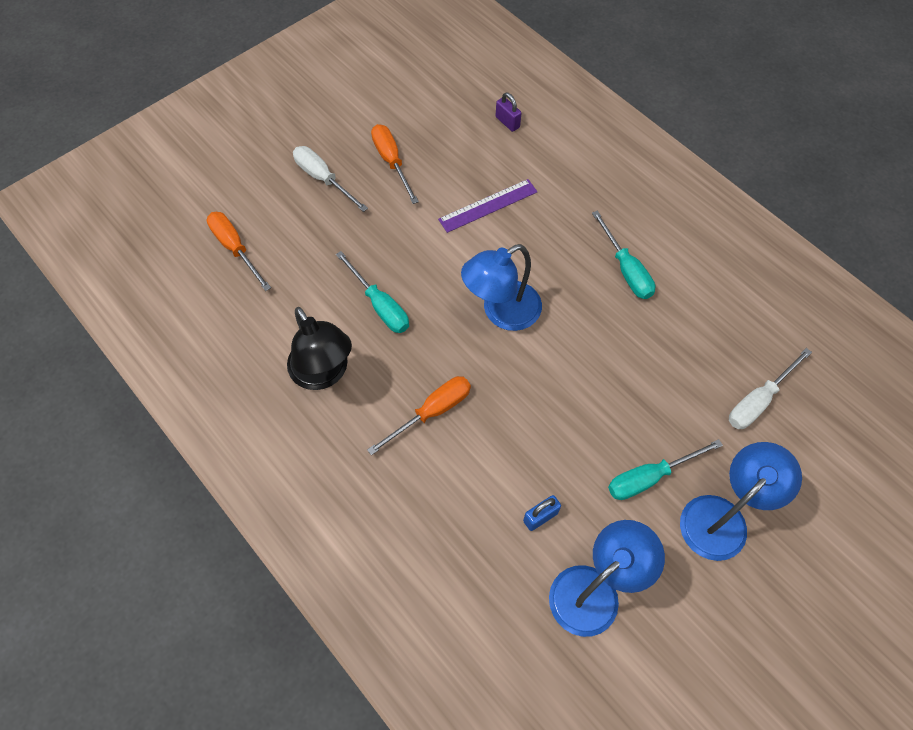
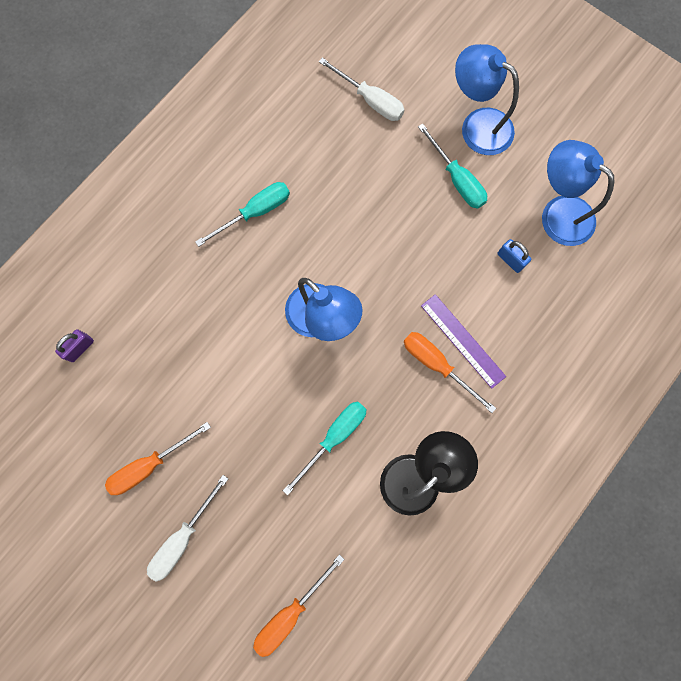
camera: 100 degrees left, 15 degrees up
(488, 205) = (197, 351): purple ruler -> purple ruler (462, 340)

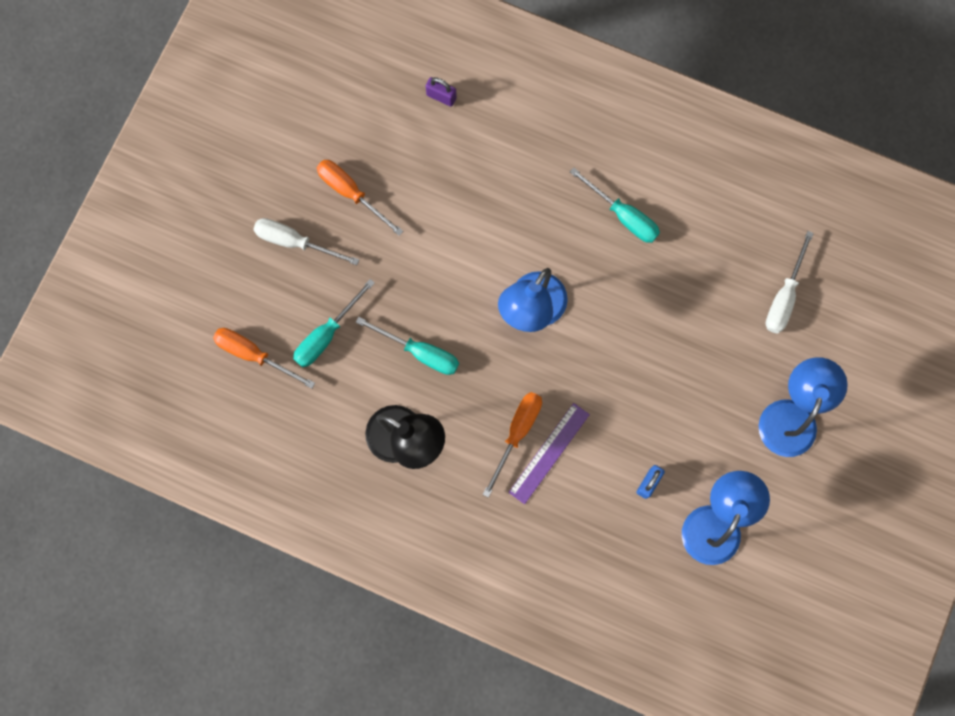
camera: 75 degrees right, 0 degrees up
(456, 179) = (721, 408): turquoise screwdriver -> turquoise screwdriver (326, 334)

